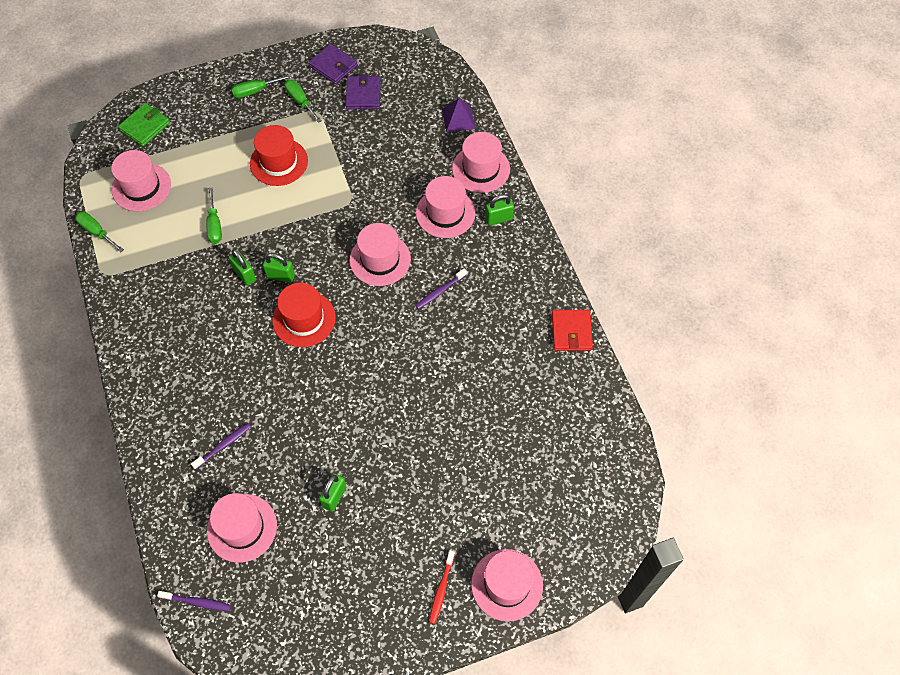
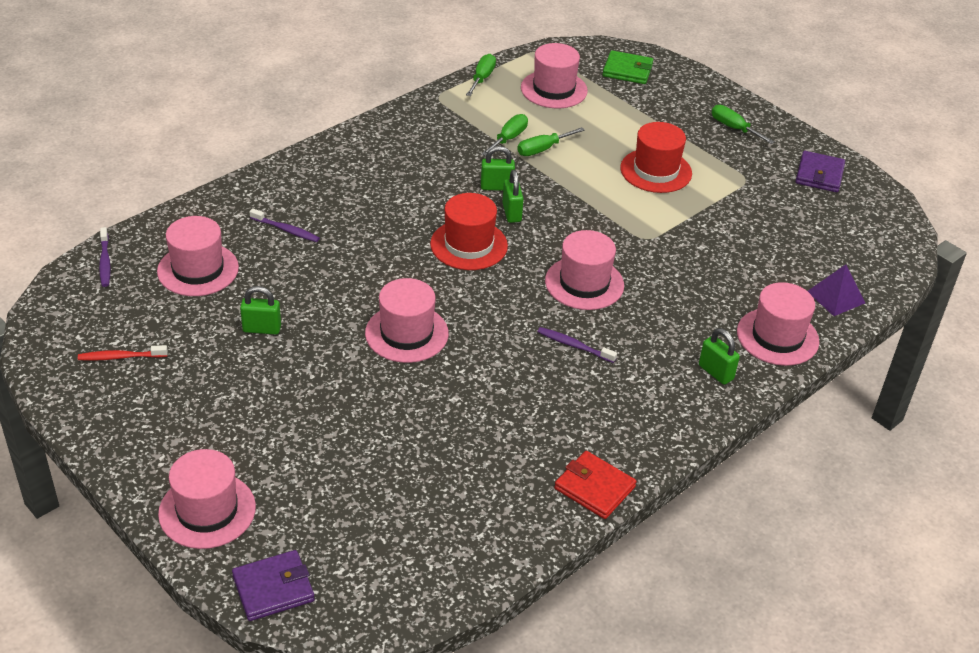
camera: 65 degrees right, 20 degrees down
(244, 274) = (496, 187): green padlock -> green padlock turned 60 degrees clockwise
(300, 101) = (749, 164): green screwdriver -> green screwdriver (509, 138)
(363, 94) = (800, 208): purple wallet -> purple wallet (273, 588)
(441, 589) = (181, 450): red toothbrush -> red toothbrush (121, 357)
(445, 213) = (688, 321): pink hat -> pink hat (406, 333)
(571, 332) = (594, 488): red wallet -> red wallet turned 60 degrees clockwise

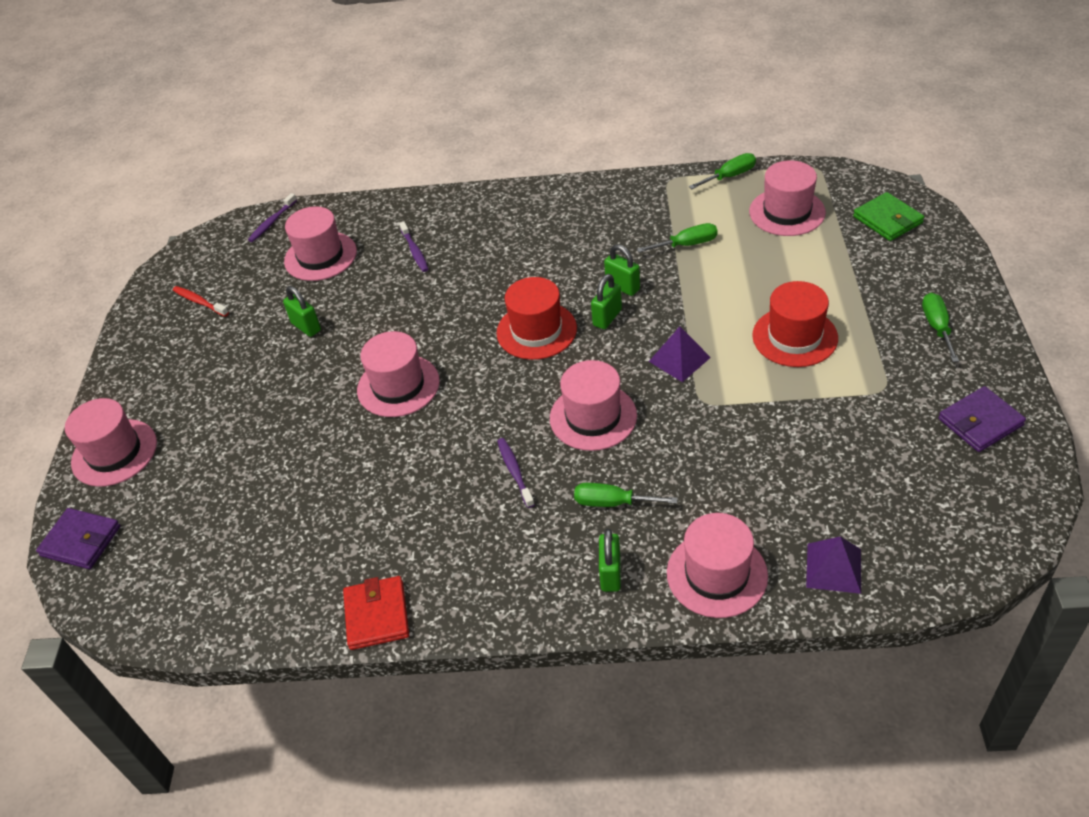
camera: 50 degrees right, 5 degrees up
(542, 149) = (706, 268): green screwdriver -> green screwdriver (612, 502)
(597, 218) = (679, 359): none -> purple pyramid

